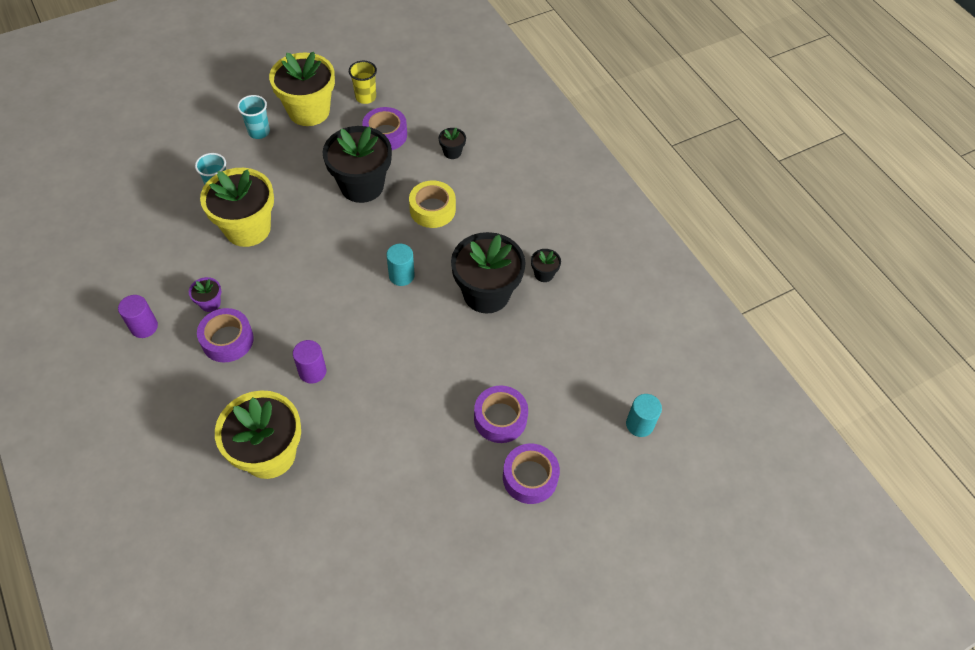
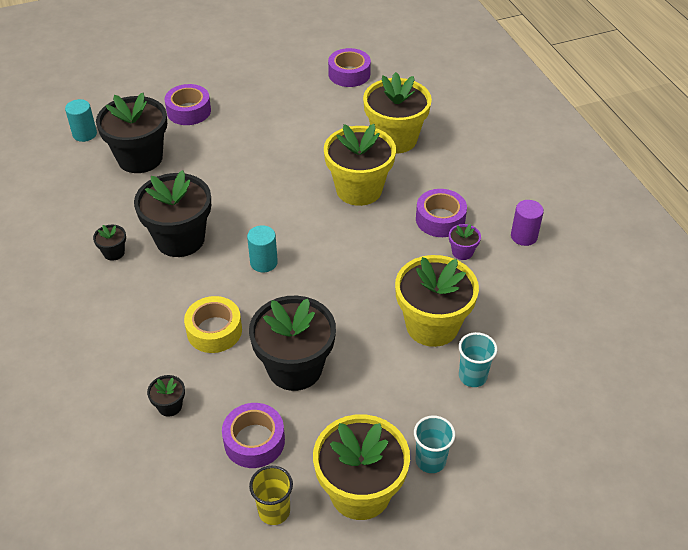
camera: 170 degrees left, 10 degrees down
(312, 371) = (359, 189): purple cylinder -> yellow flower pot
(500, 418) = (200, 146): purple tape -> purple tape (349, 74)
(562, 393) = (140, 158): none -> black flower pot

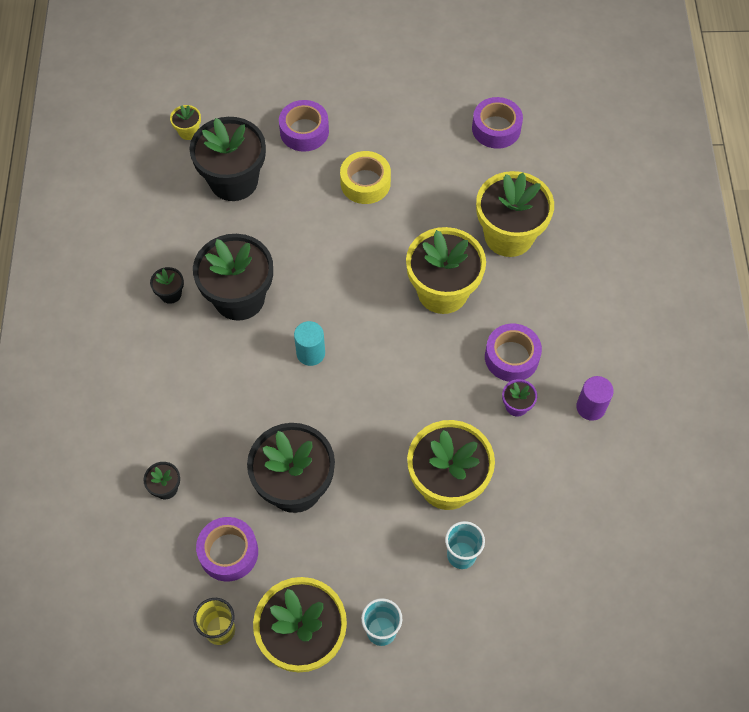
camera: 20 degrees right, 15 degrees up
(84, 134) = (188, 132): turquoise cylinder -> yellow flower pot
(214, 331) = (235, 418): yellow tape -> yellow tape (365, 183)

